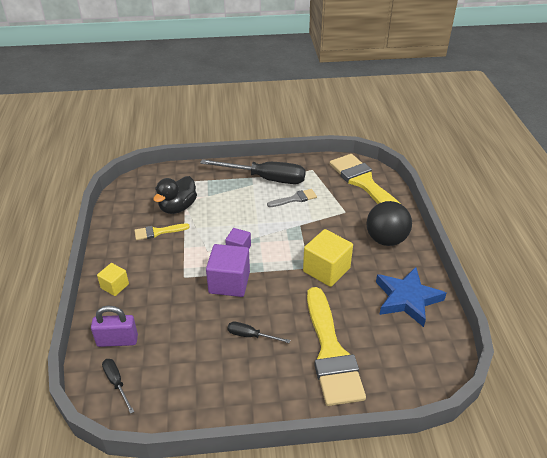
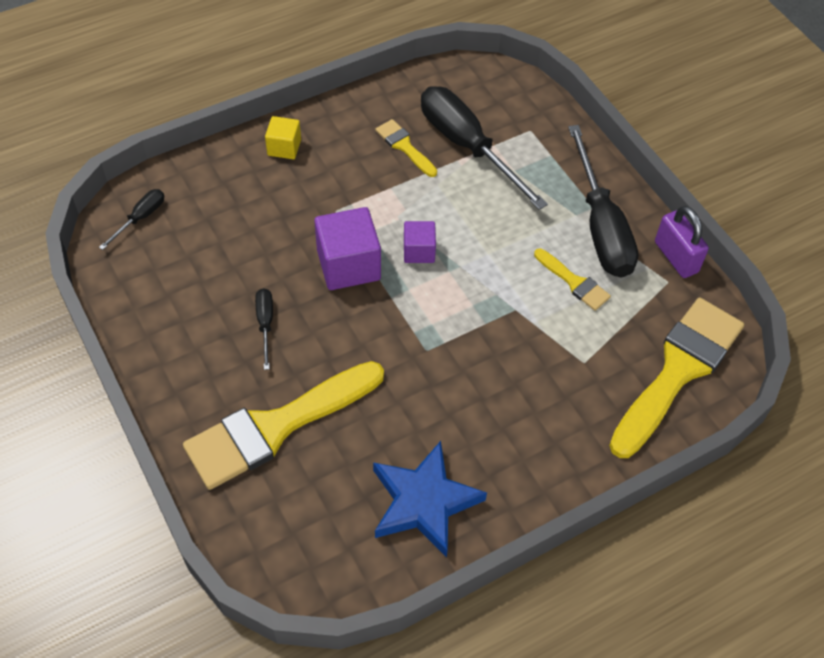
camera: 65 degrees right, 15 degrees up
(117, 340) = (200, 190): purple padlock -> purple padlock (676, 257)
(178, 207) = (467, 146): black duck -> black screwdriver
(295, 199) = (574, 282): grey brush -> yellow brush
(326, 270) = (433, 375): yellow cube -> none
(386, 239) = (547, 440): black ball -> none

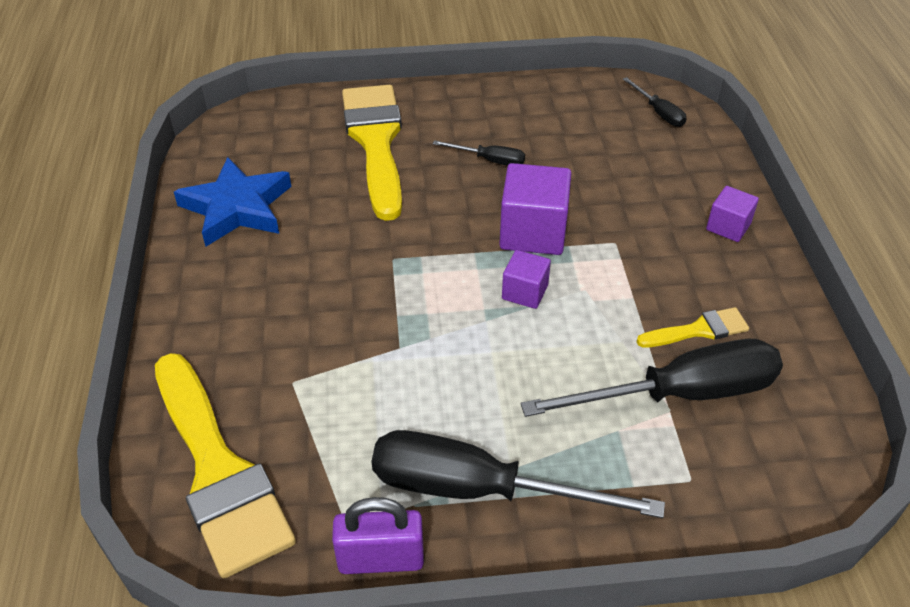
camera: 115 degrees right, 10 degrees down
(284, 147) = (728, 227): yellow cube -> purple cube
(574, 282) = (405, 419): yellow brush -> none

